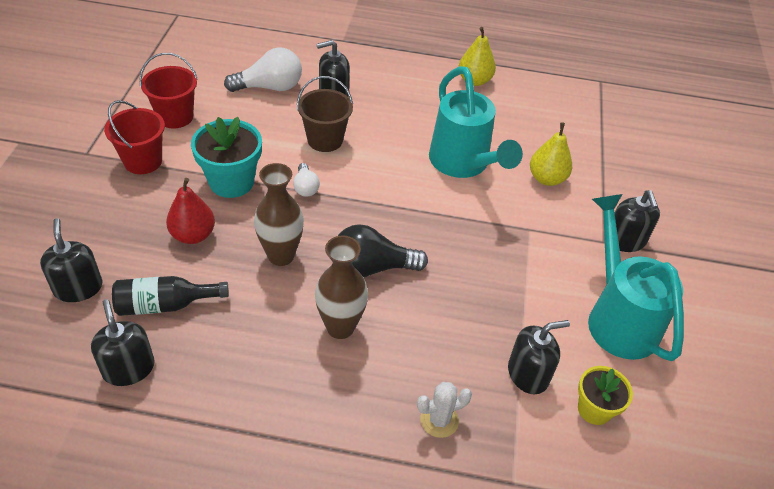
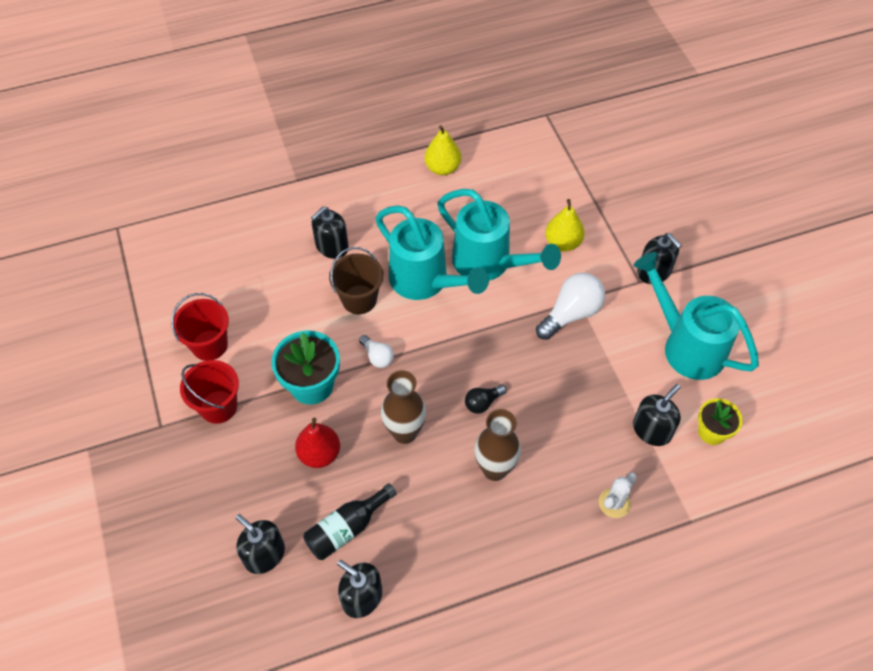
camera: 25 degrees left, 10 degrees up
(270, 87) = (270, 268): white light bulb -> white light bulb (571, 314)
(372, 267) = (483, 403): black light bulb -> black light bulb, size x0.54
(393, 152) = (425, 282): none -> turquoise watering can

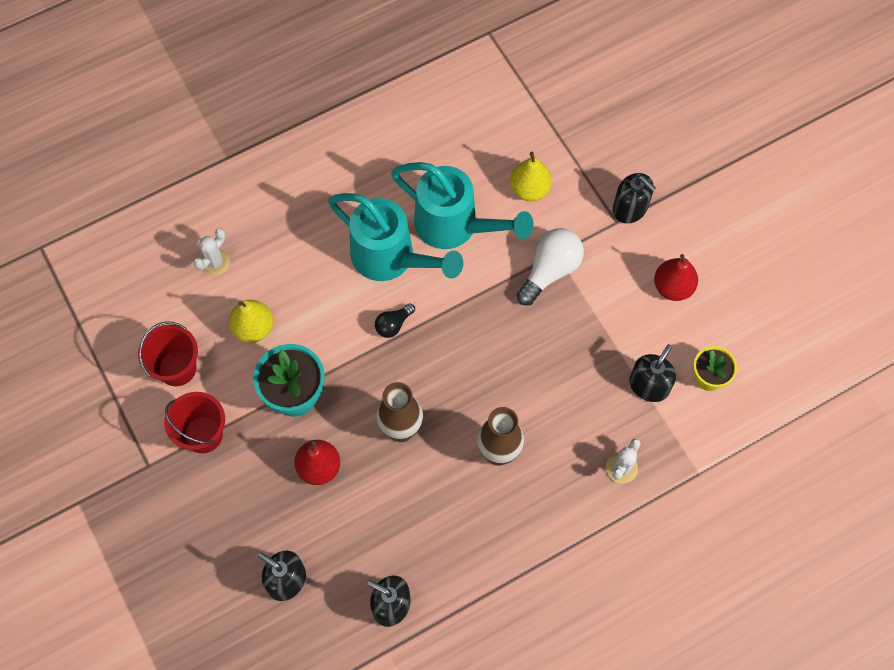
camera: 10 degrees left, 10 degrees up
(266, 262) = (215, 262): none -> white cactus
(332, 246) = (282, 232): black soap dispenser -> none
(346, 528) = (362, 539): black bottle -> none
(359, 299) = (325, 290): brown bucket -> none
(377, 357) = (357, 352): white light bulb -> none
(442, 168) = (385, 118): yellow pear -> yellow pear (253, 328)
(483, 403) = (475, 385): black light bulb -> black light bulb (393, 324)
(686, 345) = (673, 287): turquoise watering can -> red pear

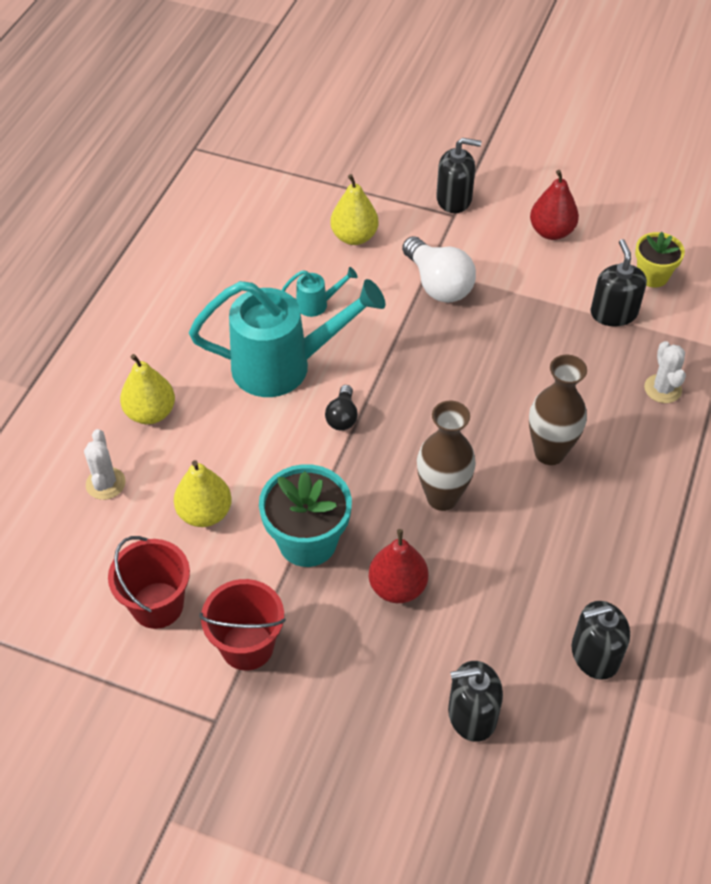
camera: 40 degrees left, 15 degrees down
(281, 231) = (150, 413): none -> yellow pear
(455, 226) = (317, 304): turquoise watering can -> turquoise watering can, size x0.42
(550, 271) = (438, 284): white light bulb -> white light bulb turned 150 degrees clockwise

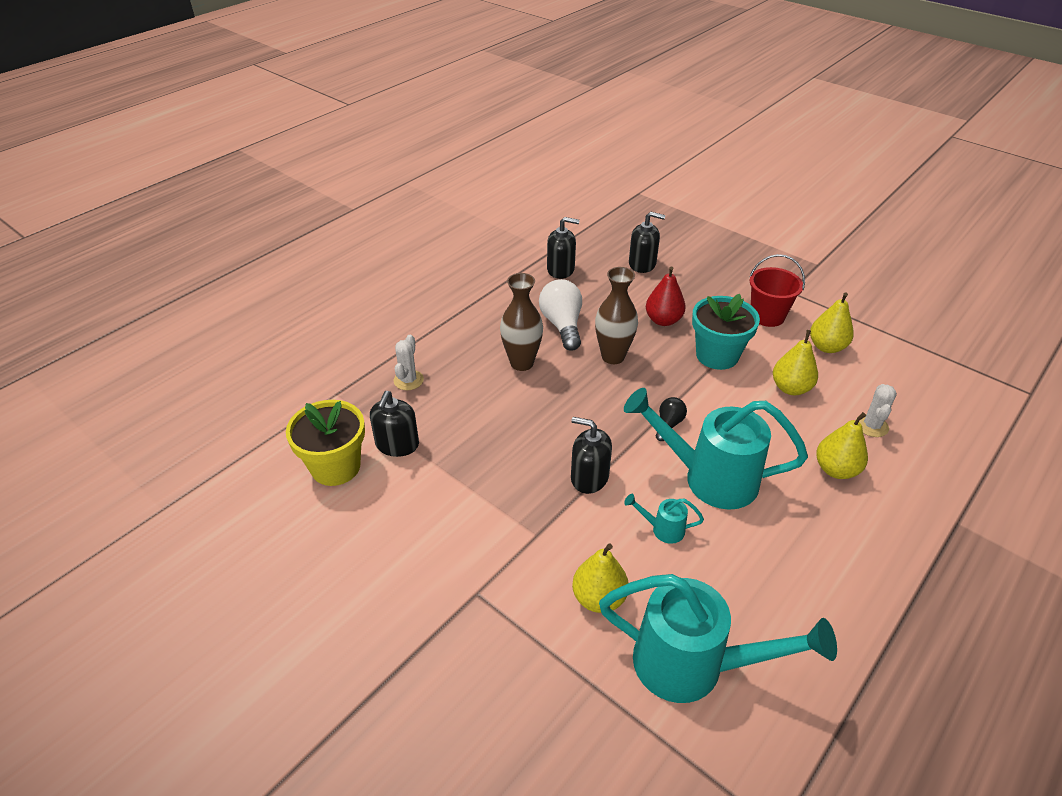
camera: 160 degrees left, 10 degrees down
(157, 605) = (826, 347): red bucket -> yellow pear
(267, 213) = (692, 665): none -> turquoise watering can
(438, 284) = (535, 516): white light bulb -> white light bulb (562, 325)
(454, 199) = (464, 615): black soap dispenser -> black soap dispenser (589, 477)
(551, 232) = (390, 540): red pear -> none
(652, 276) = (336, 467): yellow flower pot -> yellow flower pot, size x1.60

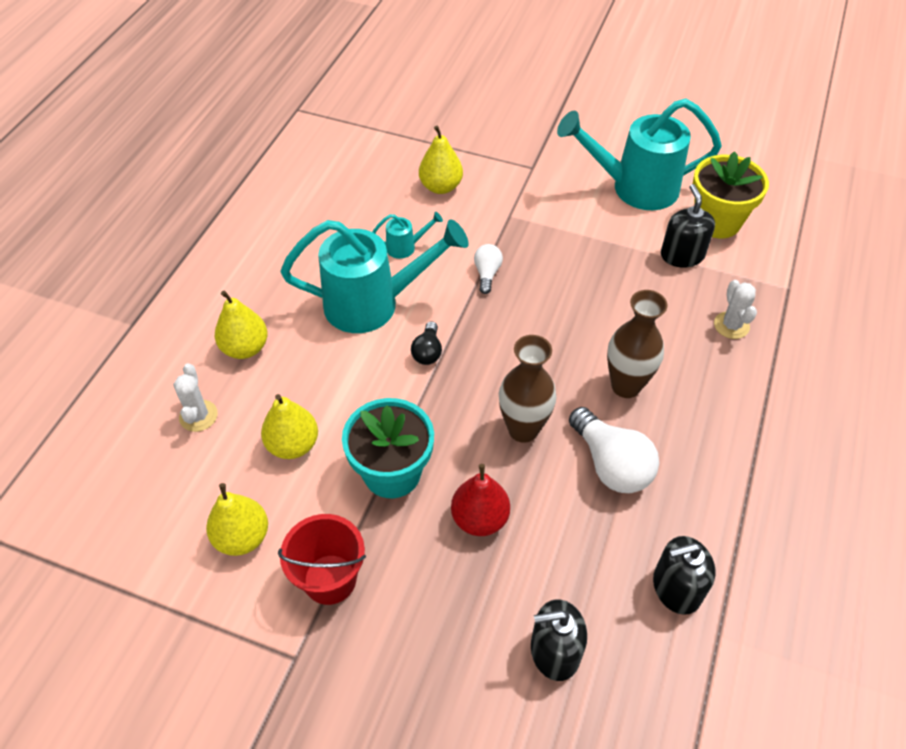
camera: 160 degrees right, 10 degrees up
(589, 477) = (487, 274): black soap dispenser -> white light bulb
(692, 665) = (361, 166): turquoise watering can -> turquoise watering can (634, 188)

